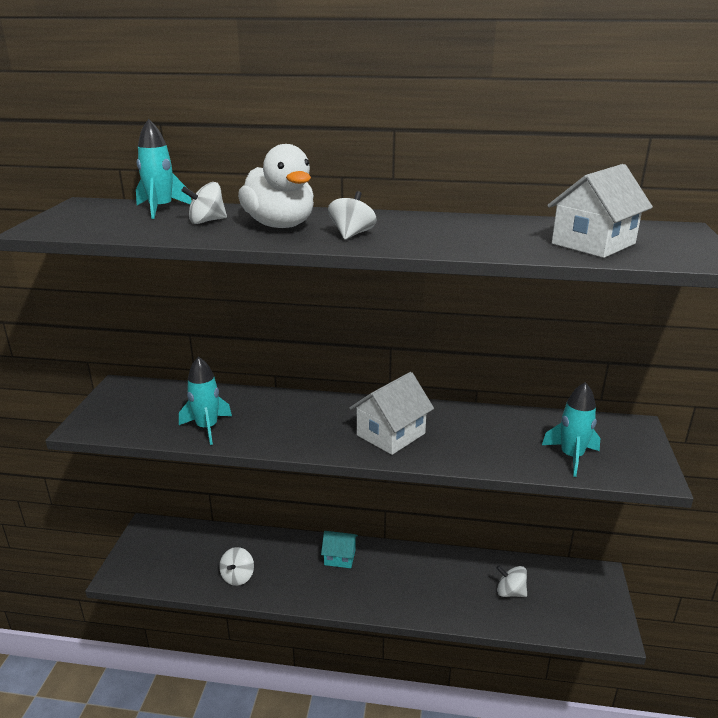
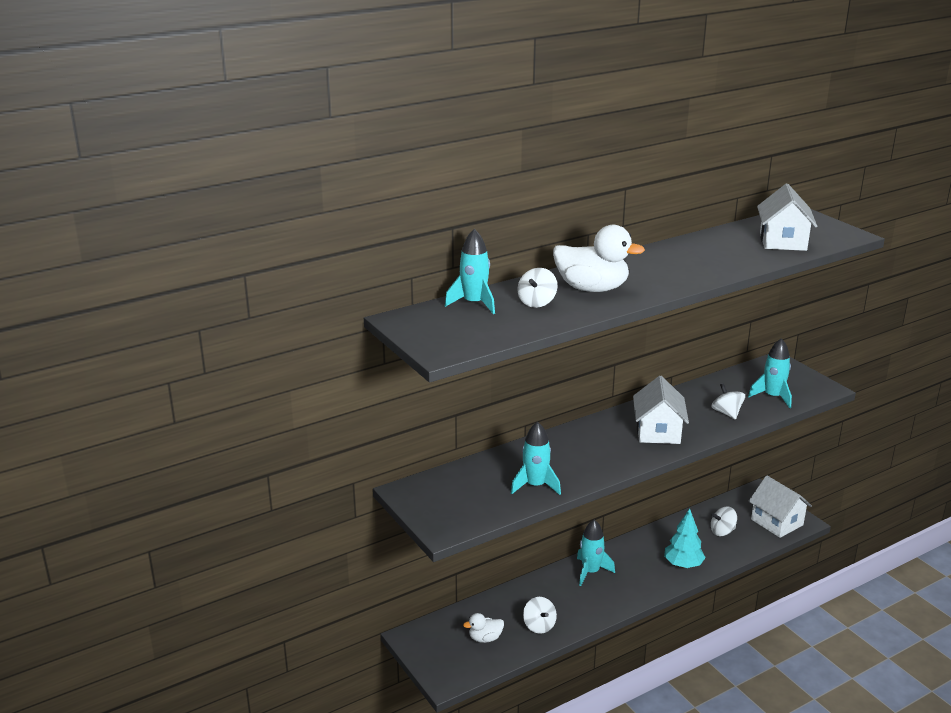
camera: 40 degrees left, 0 degrees up
(188, 561) = (485, 638): none -> white duck
(340, 557) = (590, 572): turquoise house -> turquoise rocket
(352, 234) = (651, 280): white spinning top -> white spinning top (727, 413)
(428, 600) = (683, 564): none -> turquoise tree
(583, 616) = (777, 522): none -> white house

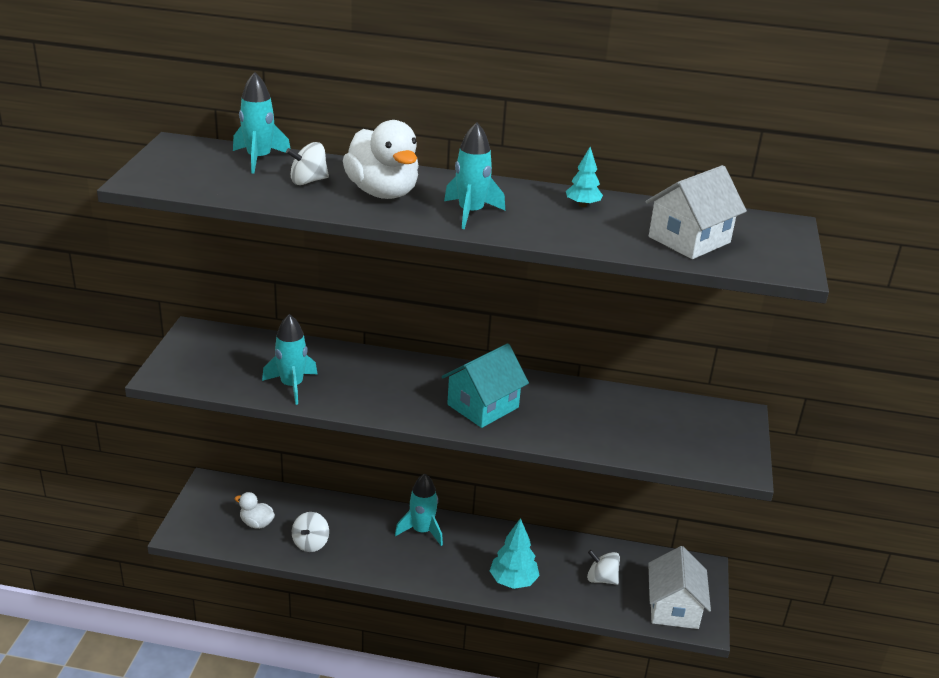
camera: 40 degrees right, 5 degrees up
(658, 432) = (483, 406): white house -> turquoise house
(699, 246) = (582, 205): none -> turquoise tree
(727, 413) = (584, 429): white spinning top -> none
(772, 397) = (664, 442): turquoise rocket -> turquoise rocket (471, 213)

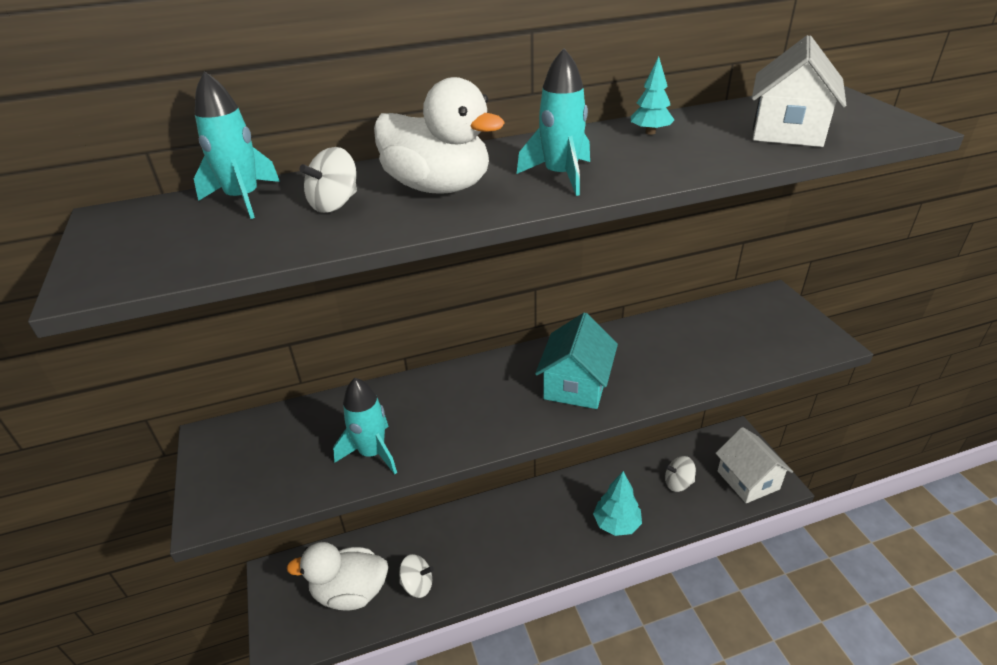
camera: 25 degrees left, 5 degrees up
(256, 523) = (350, 592): white duck -> white duck, size x1.94
(310, 543) = (417, 585): white spinning top -> white spinning top turned 75 degrees counterclockwise
(422, 531) = (506, 516): turquoise rocket -> none

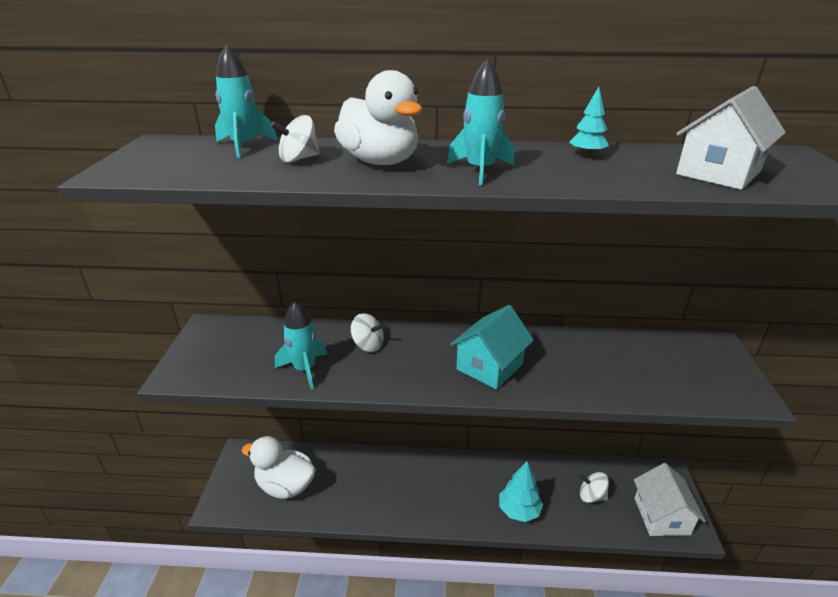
camera: 20 degrees right, 5 degrees down
(417, 585) = (335, 499): white spinning top -> white spinning top (368, 345)

